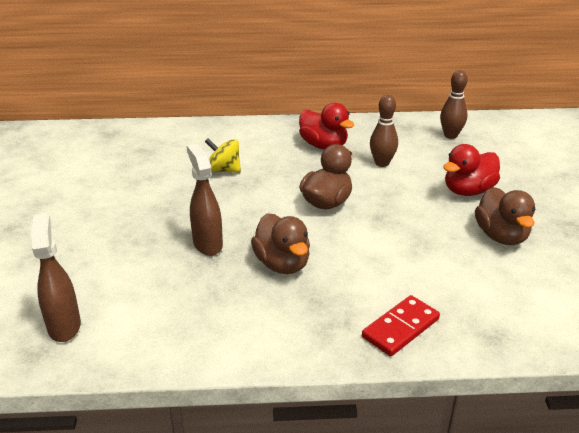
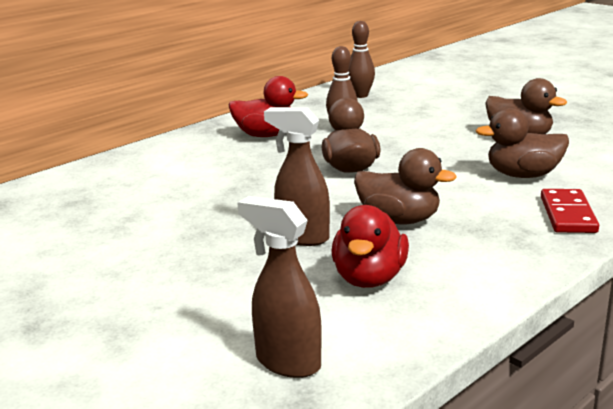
camera: 40 degrees left, 10 degrees down
(224, 170) = (203, 184): yellow spinning top -> none
(435, 274) = (523, 175): none -> brown duck
(468, 191) = (443, 122): red duck -> red duck (369, 278)

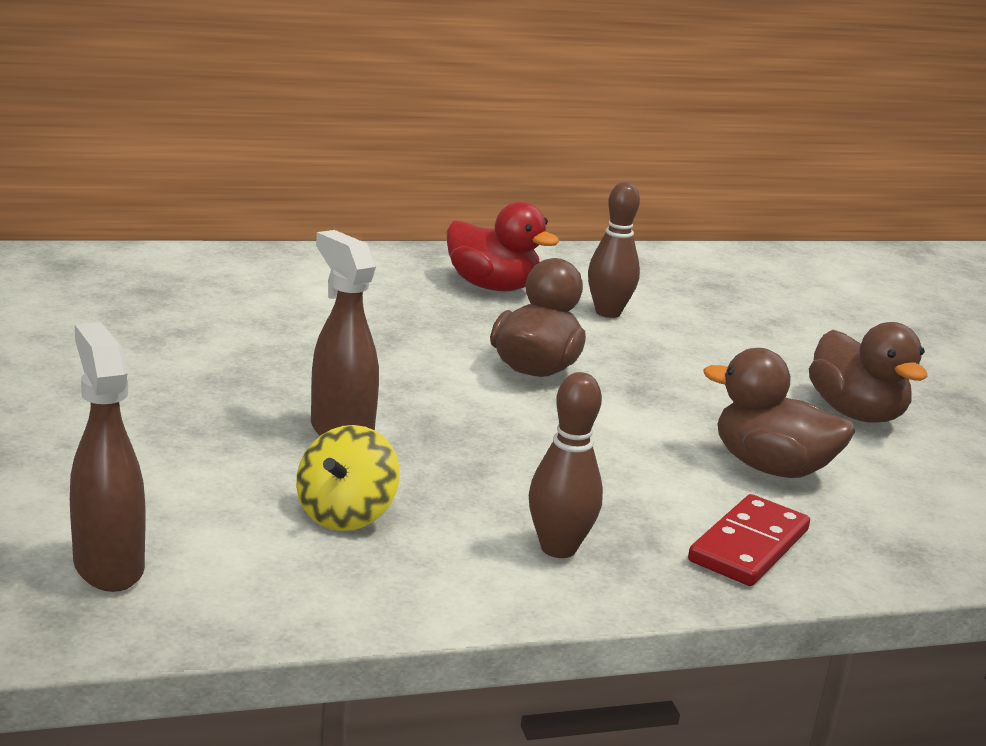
camera: 25 degrees right, 0 degrees up
(360, 95) = (707, 275): brown bowling pin -> brown bowling pin (558, 548)
(369, 278) = (345, 514): red duck -> yellow spinning top
(399, 220) = (496, 459): brown duck -> none

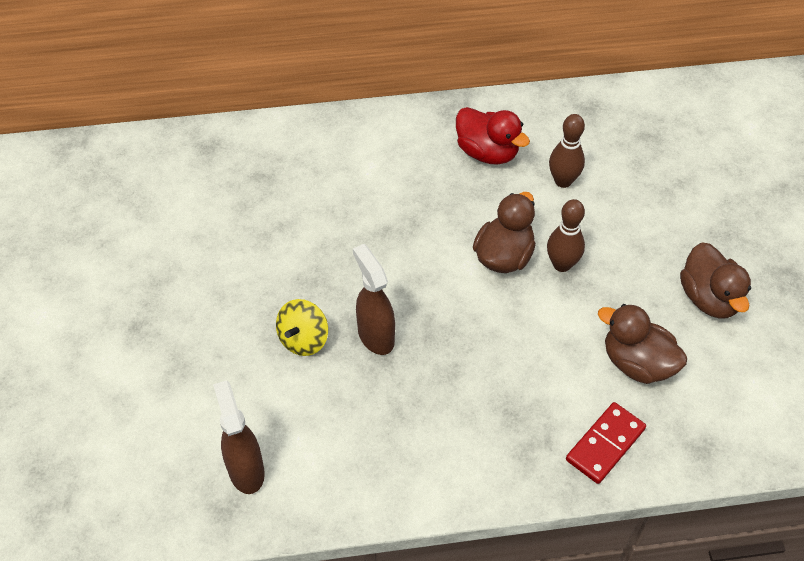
camera: 10 degrees right, 30 degrees up
(345, 514) = (373, 419): yellow spinning top -> yellow spinning top (303, 339)
(558, 548) = (492, 449): brown bowling pin -> brown bowling pin (562, 264)

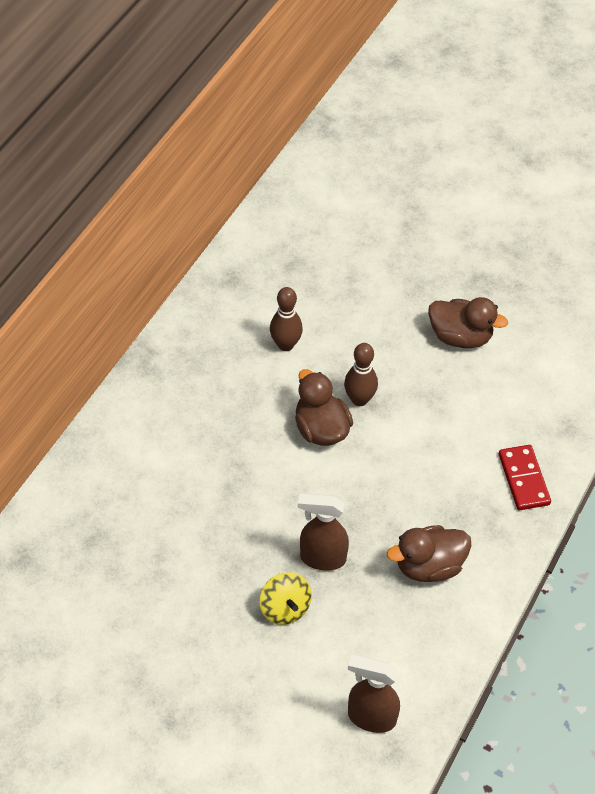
camera: 55 degrees left, 0 degrees up
(487, 152) = (214, 372): red duck -> none
(637, 363) = (477, 415): brown duck -> brown duck (429, 566)

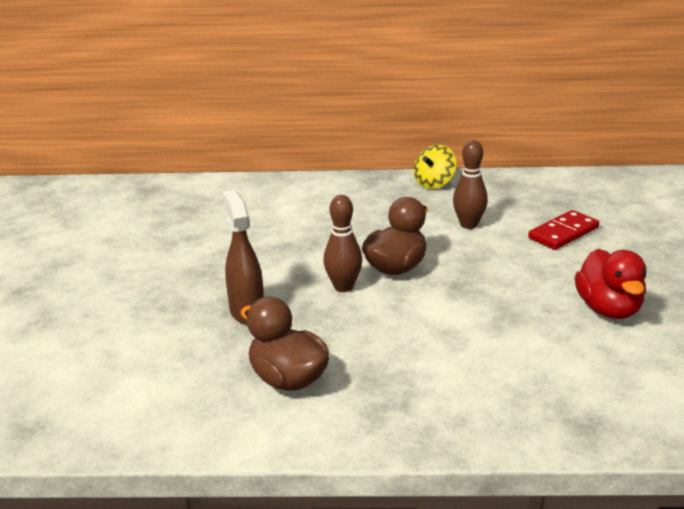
camera: 65 degrees right, 25 degrees down
(285, 608) = (174, 309): yellow spinning top -> yellow spinning top (434, 183)
(359, 399) = (454, 276): brown bowling pin -> brown bowling pin (343, 287)
(371, 717) = (67, 399): brown spray bottle -> none
(460, 337) = (608, 309): brown duck -> red duck
(524, 479) = (470, 412): red domino -> red domino (563, 233)

